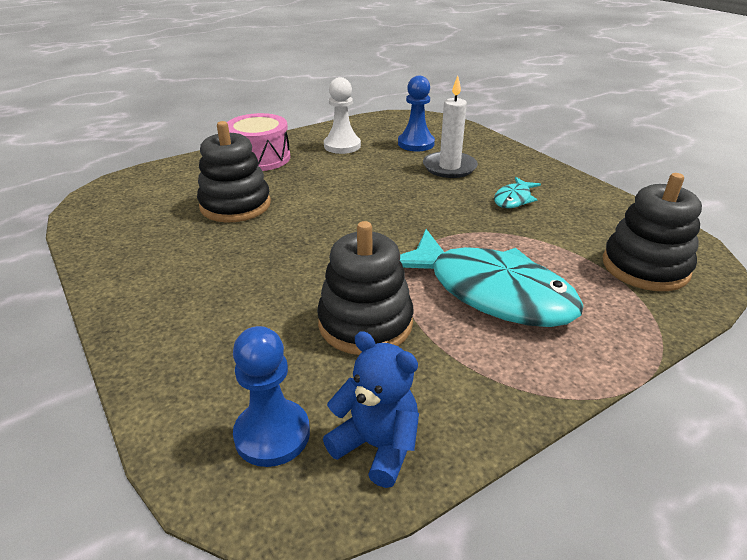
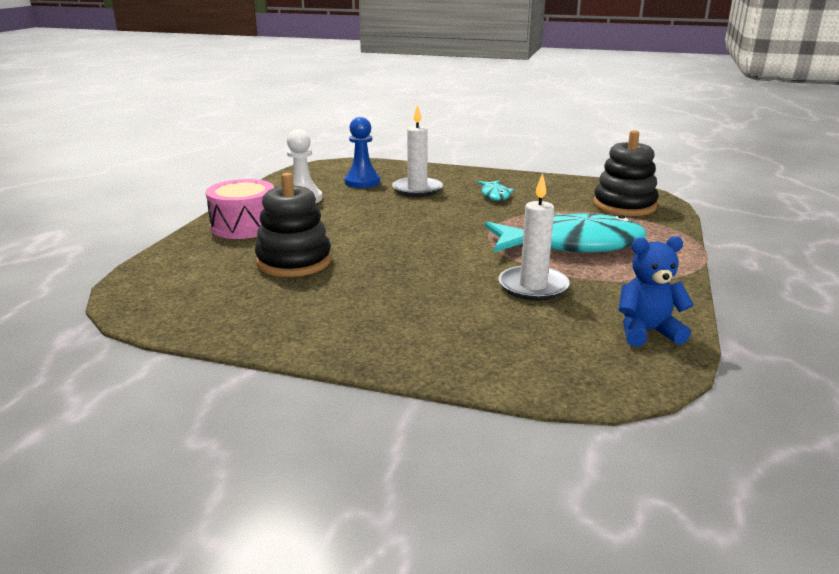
camera: 40 degrees left, 10 degrees down
(272, 434) = (587, 355): blue pawn -> none
(365, 323) = (533, 286): black stacking toy -> white candle

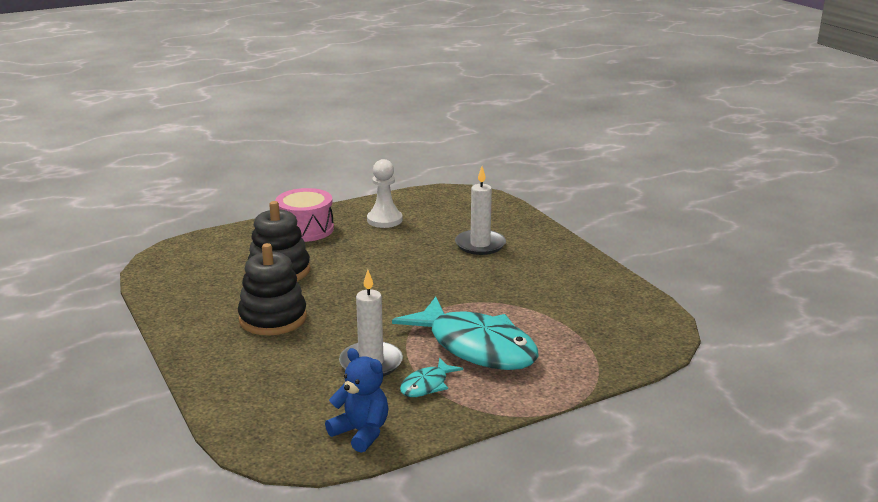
camera: 45 degrees right, 0 degrees up
(362, 182) = (456, 220): blue pawn -> none
(495, 195) = (528, 276): turquoise fish -> turquoise fish (427, 385)
(624, 205) = (613, 335): black stacking toy -> black stacking toy (273, 318)

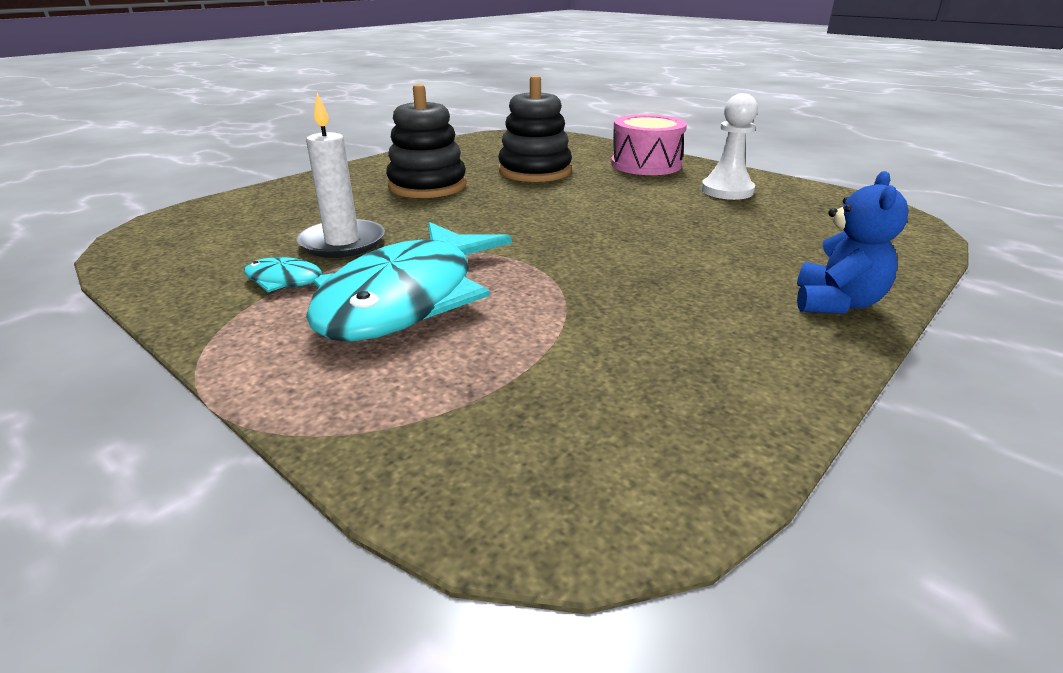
camera: 70 degrees right, 5 degrees up
(361, 432) = (174, 263): blue teddy bear -> blue teddy bear (836, 303)
(480, 245) = (741, 253): white candle -> none

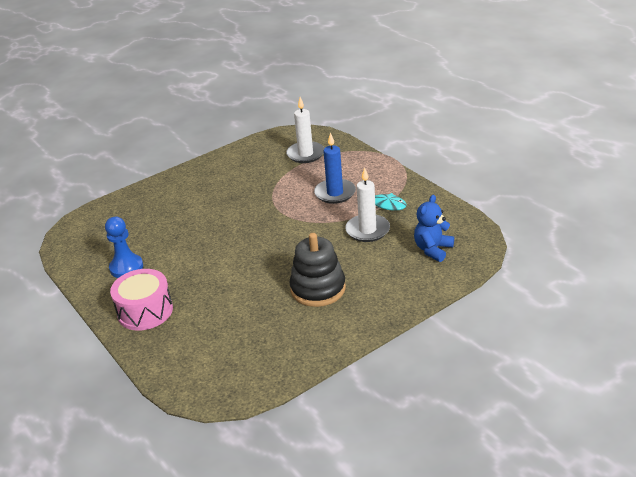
camera: 165 degrees left, 5 degrees up
(408, 298) = (335, 193): turquoise fish -> blue candle
(516, 407) = (305, 154): none -> white candle
(535, 171) = (234, 306): black stacking toy -> none
(727, 191) = (126, 267): white pawn -> blue pawn
(836, 303) = (172, 183): blue teddy bear -> blue teddy bear (433, 249)

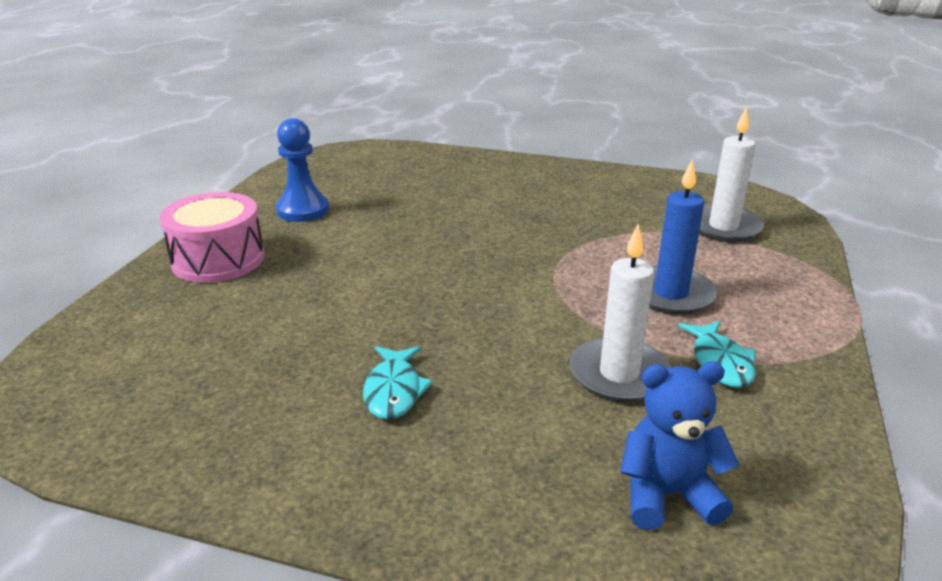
camera: 50 degrees right, 5 degrees down
(318, 289) = (394, 391): black stacking toy -> turquoise fish

